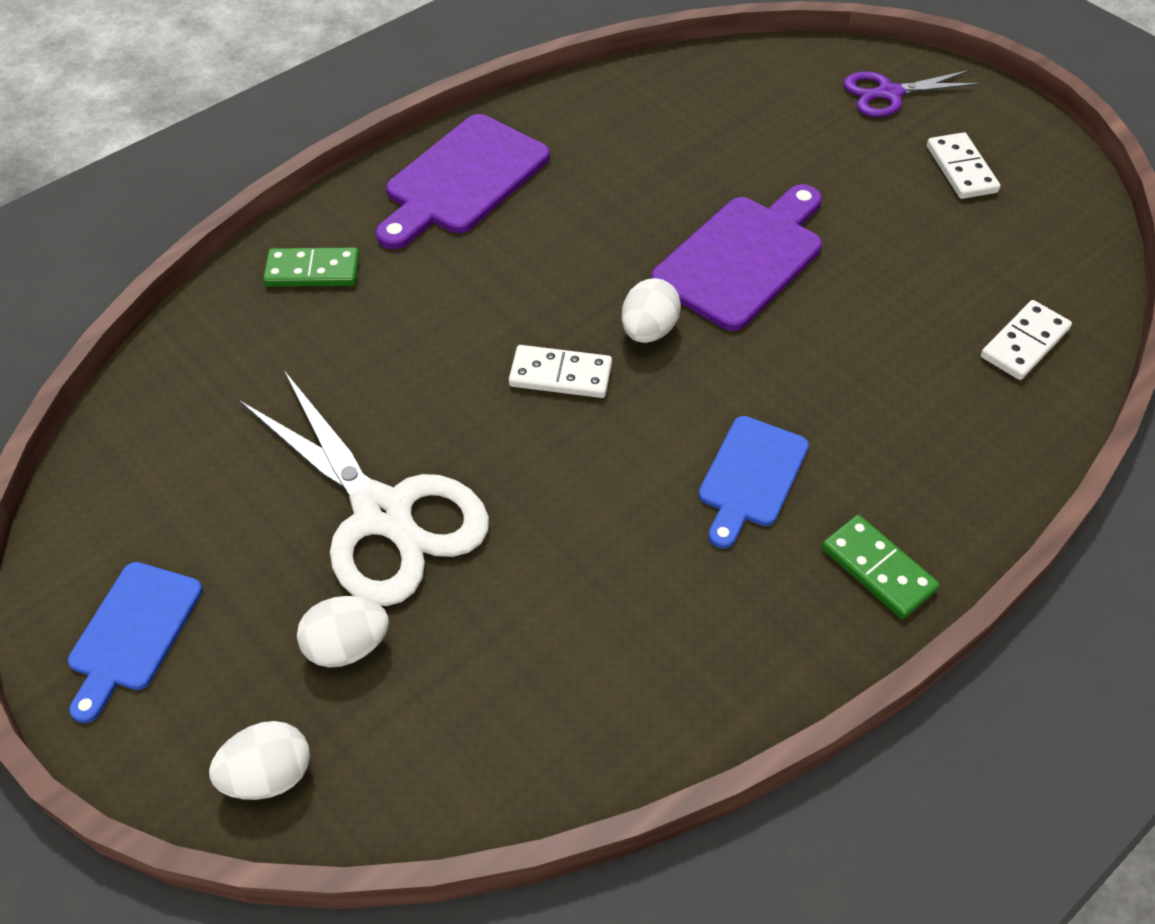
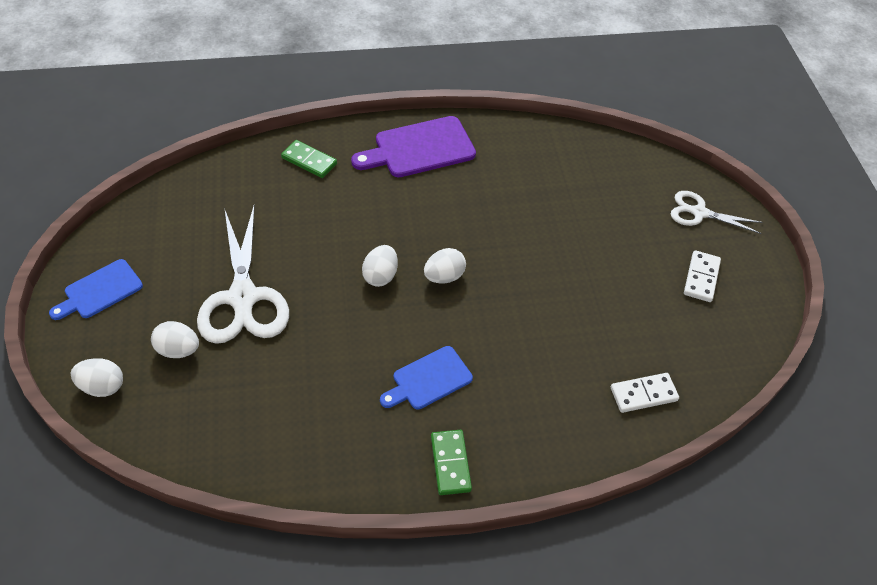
camera: 30 degrees right, 0 degrees up
(560, 375) = (380, 276): white domino -> white egg
(743, 258) = (528, 264): purple cutting board -> none
(889, 93) = (699, 213): purple scissors -> white scissors

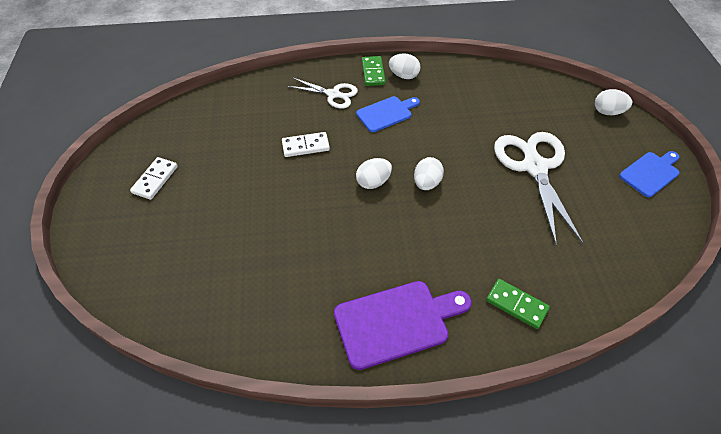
camera: 175 degrees left, 0 degrees up
(178, 350) = (567, 132): white egg -> white egg (404, 76)
(643, 394) = (239, 104): white domino -> white domino (305, 146)
(699, 213) = (121, 240): white scissors -> white scissors (333, 94)

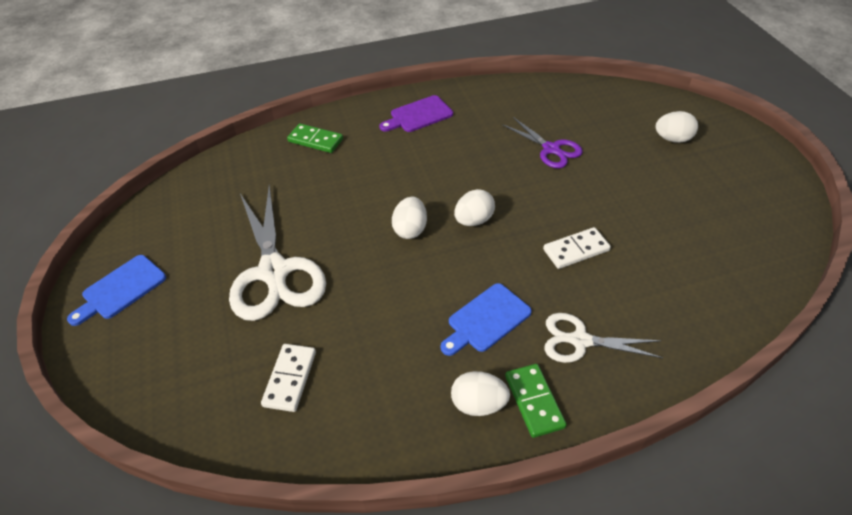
camera: 170 degrees right, 5 degrees down
(155, 180) = (720, 183): white domino -> white domino (290, 379)
(274, 243) = (551, 149): none -> purple scissors
(396, 322) = (418, 115): purple cutting board -> purple cutting board, size x0.64
(607, 112) = (135, 386): white egg -> white egg (672, 139)

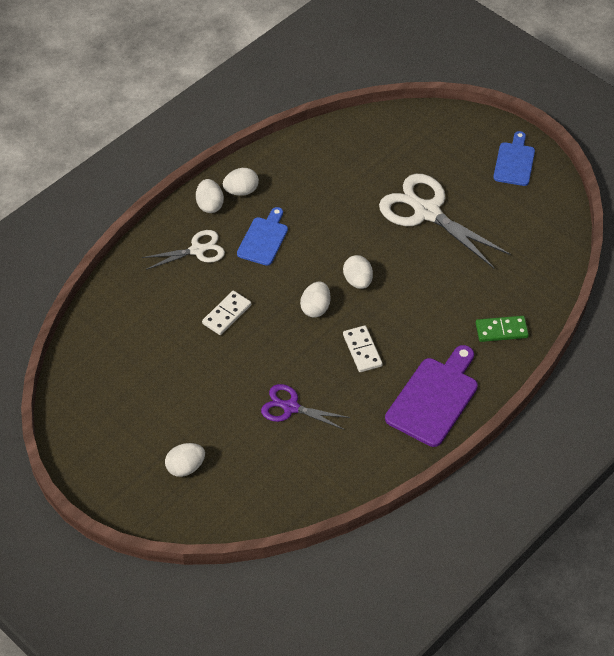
camera: 150 degrees right, 5 degrees up
(290, 379) = (359, 160): white domino -> white domino (362, 350)
(418, 115) = (434, 398): purple cutting board -> purple cutting board, size x1.57
(534, 401) = (210, 205): green domino -> white egg

